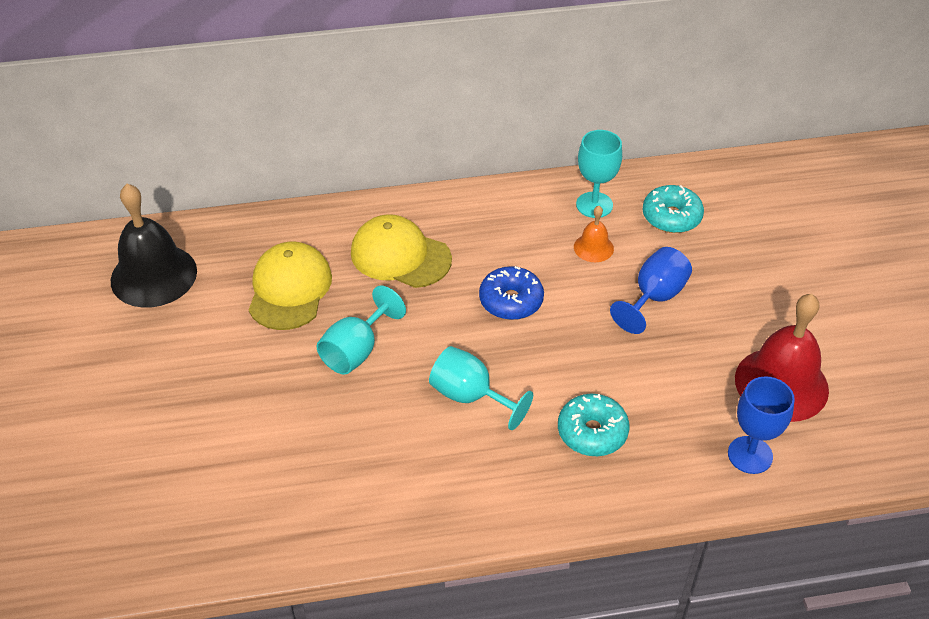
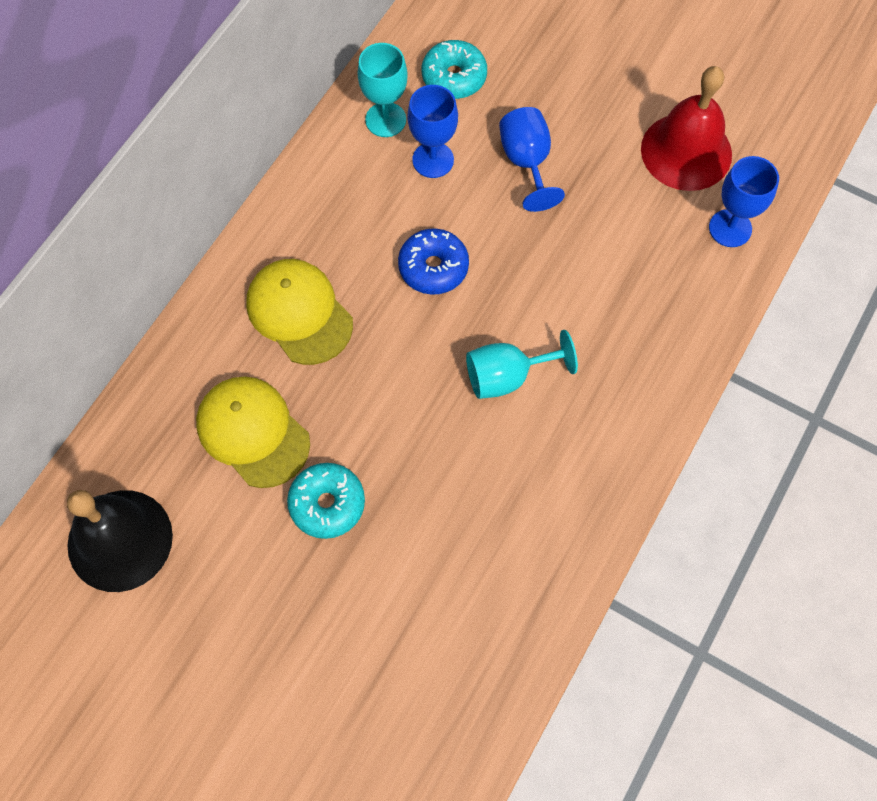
camera: 50 degrees left, 20 degrees up
(356, 351) = (378, 428): turquoise goblet -> none
(400, 256) = (299, 313): yellow cap -> yellow cap turned 75 degrees clockwise
(592, 432) = (619, 316): turquoise donut -> turquoise donut (327, 504)
(593, 247) = (433, 160): orange bell -> blue goblet

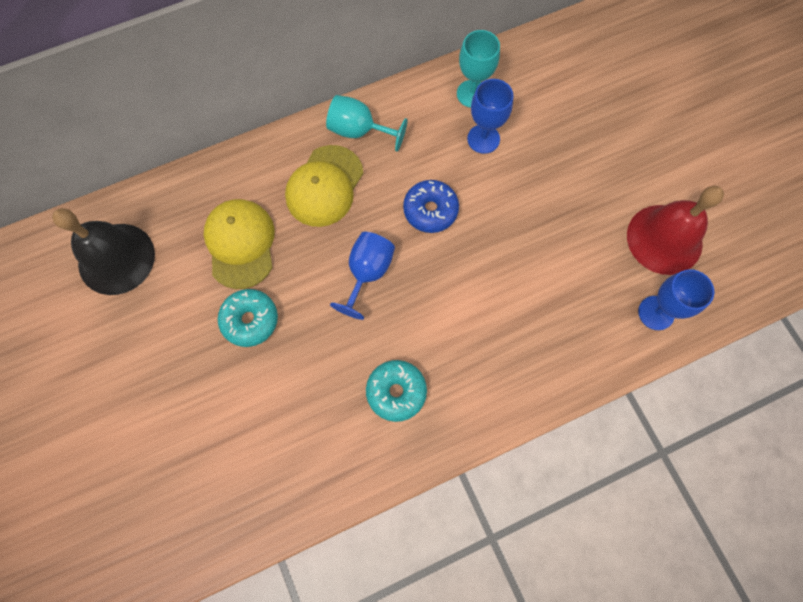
camera: 35 degrees right, 5 degrees up
(299, 313) = (324, 186): yellow cap -> yellow cap turned 150 degrees counterclockwise
(454, 77) = (538, 92): turquoise donut -> turquoise donut (396, 392)
(507, 376) = (424, 314): turquoise goblet -> turquoise goblet (359, 131)
(527, 162) = (545, 178): blue goblet -> blue goblet (367, 272)

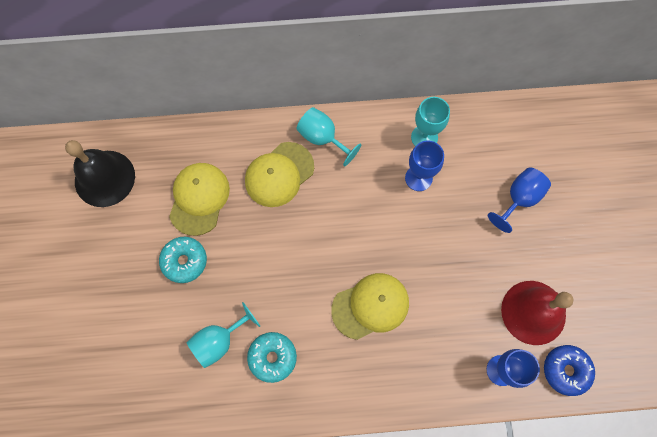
camera: 20 degrees right, 0 degrees up
(326, 396) = (219, 341): none -> turquoise goblet
(367, 272) = (286, 255): blue goblet -> blue goblet (519, 199)
(430, 210) = (354, 222): blue donut -> blue donut (566, 370)
(485, 295) = (370, 306): none -> yellow cap

